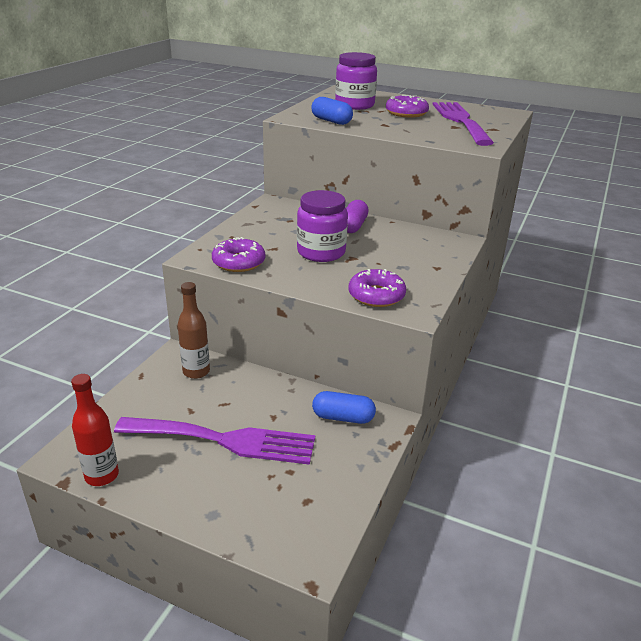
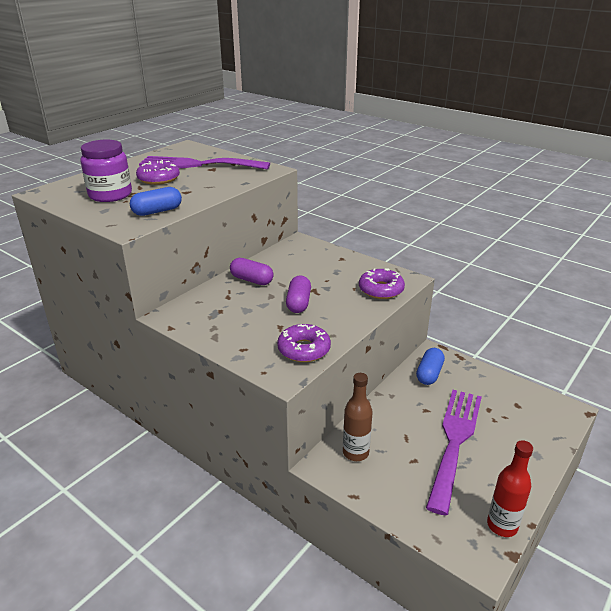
camera: 75 degrees left, 0 degrees up
(321, 252) = (298, 303): purple jar -> purple capsule

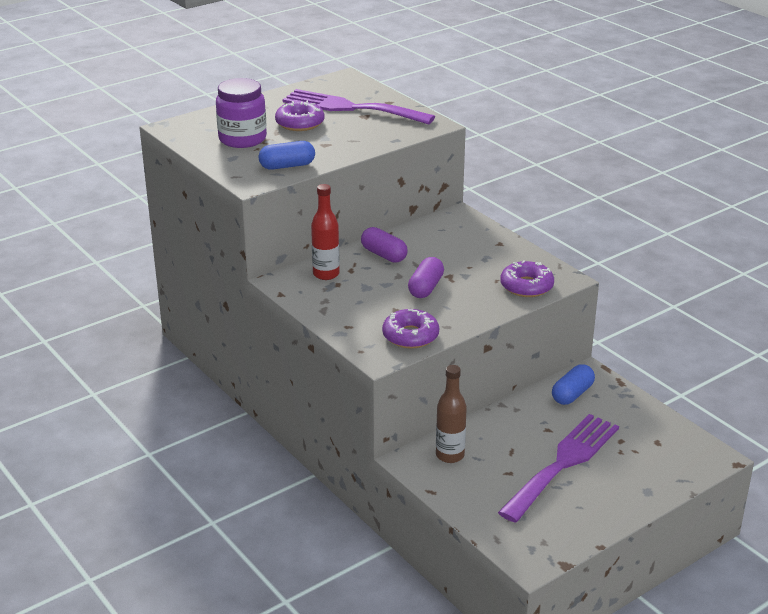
camera: 15 degrees right, 0 degrees up
(502, 525) = (569, 541): red bottle -> red bottle (326, 274)

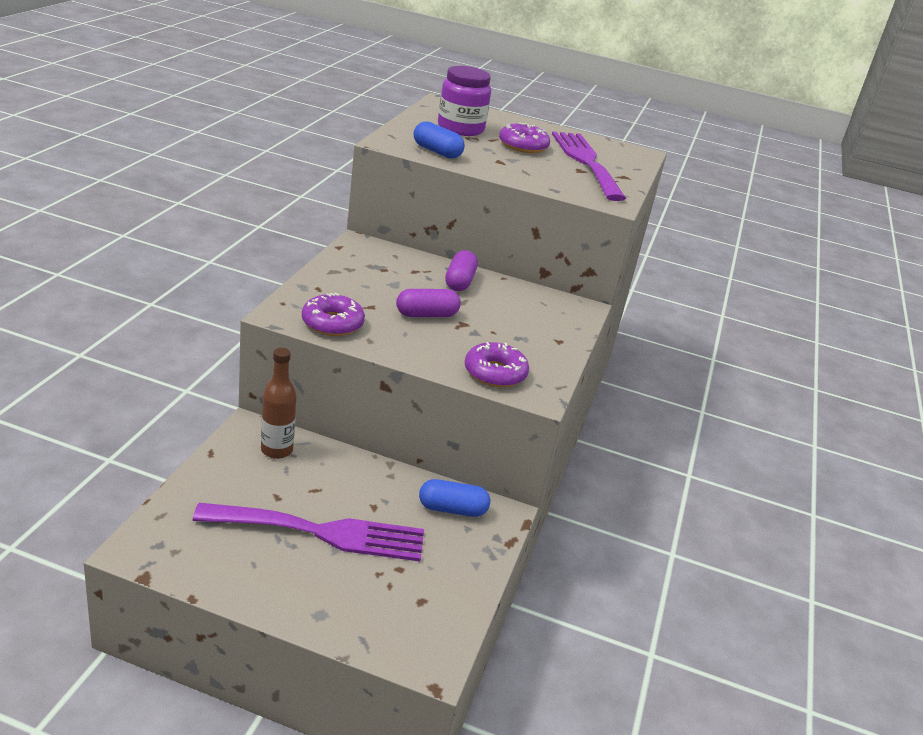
camera: 50 degrees right, 0 degrees up
(326, 274) = (394, 260): red bottle -> none

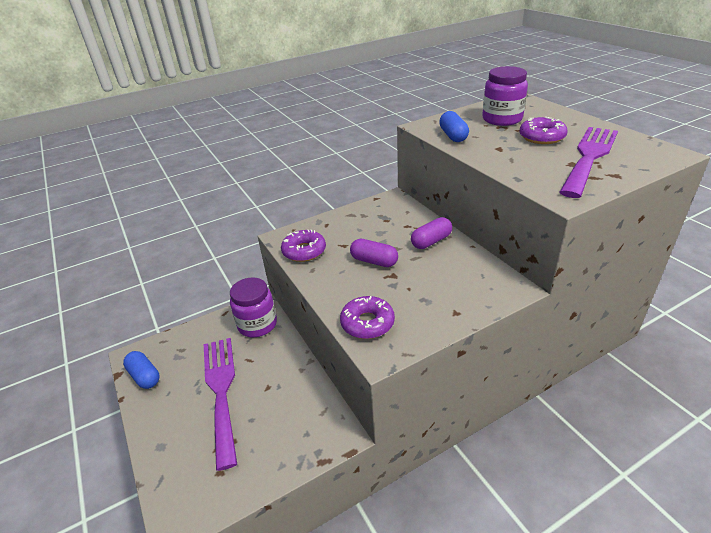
camera: 50 degrees right, 5 degrees up
(276, 450) = (257, 324): brown bottle -> purple jar
(322, 532) = (221, 391): purple fork -> purple fork turned 150 degrees counterclockwise
(452, 509) = (312, 414): blue capsule -> blue capsule (144, 376)

